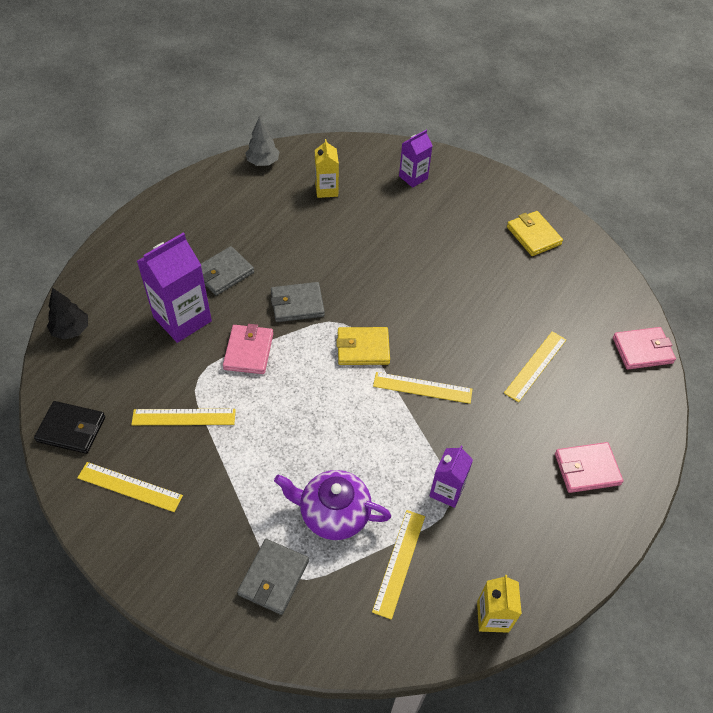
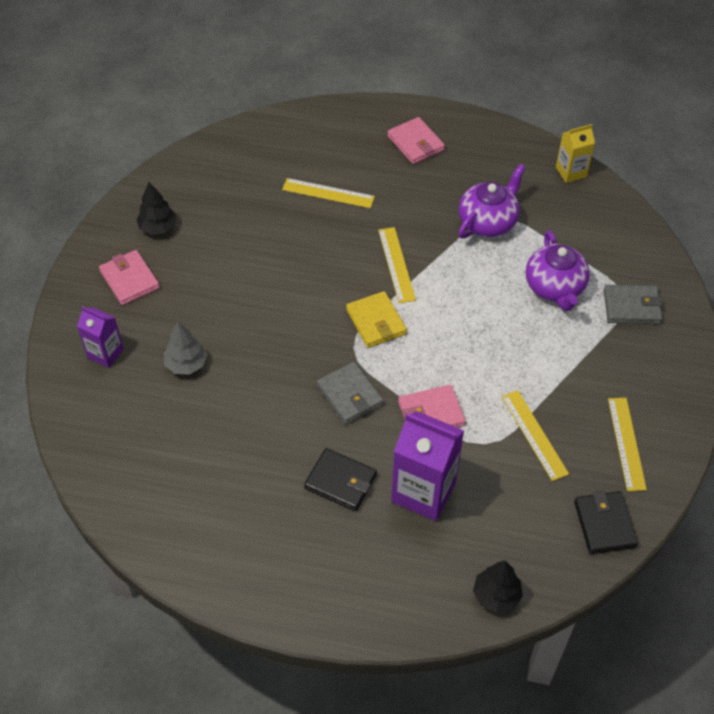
camera: 110 degrees left, 0 degrees up
(224, 273) = (340, 481): grey wallet -> black wallet
(263, 162) = (137, 520): grey tree -> grey tree (186, 364)
(326, 190) = (161, 432): yellow carton -> none
(399, 562) = (567, 234): yellow ruler -> none
(447, 491) = (488, 222): purple carton -> purple teapot
(533, 235) = (158, 227): yellow wallet -> black tree
(642, 350) = (272, 128): pink wallet -> pink wallet (129, 280)

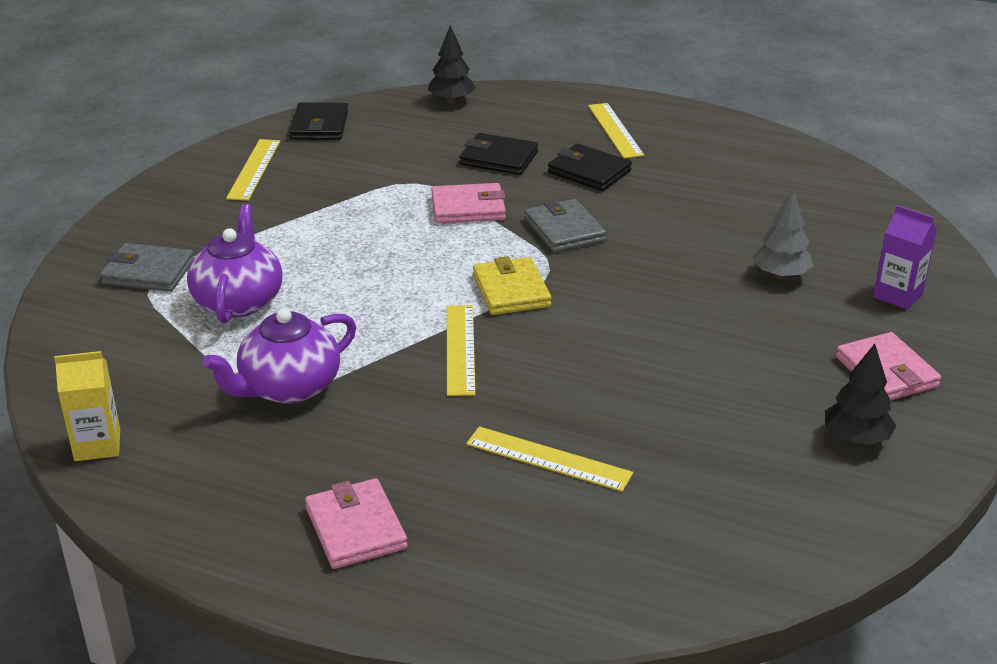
camera: 170 degrees left, 20 degrees down
(423, 492) = (499, 158): purple carton -> black wallet
(534, 434) = (354, 183): yellow ruler -> yellow ruler (615, 130)

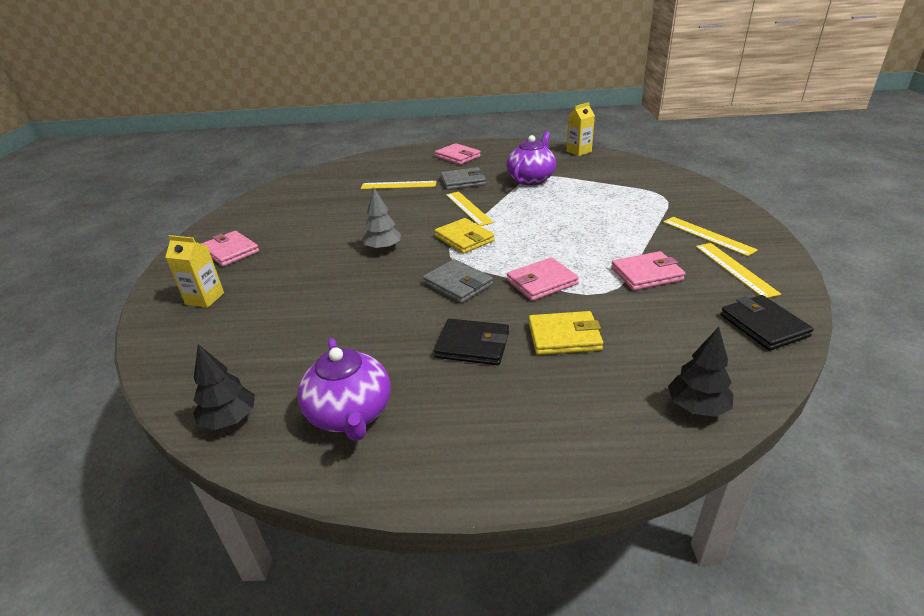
camera: 160 degrees right, 0 degrees up
(148, 272) = (672, 198): grey wallet -> grey wallet (463, 181)
(239, 301) = (604, 199): purple teapot -> purple teapot (350, 414)
(348, 187) = (646, 274): none -> pink wallet
(499, 158) = (564, 336): black wallet -> yellow wallet
(615, 130) = (479, 414): yellow ruler -> yellow ruler (707, 235)
(780, 275) = (289, 292): grey tree -> grey tree (383, 248)
(856, 438) = (256, 221): black tree -> black tree (230, 420)
(898, 295) = (205, 298): purple carton -> yellow carton

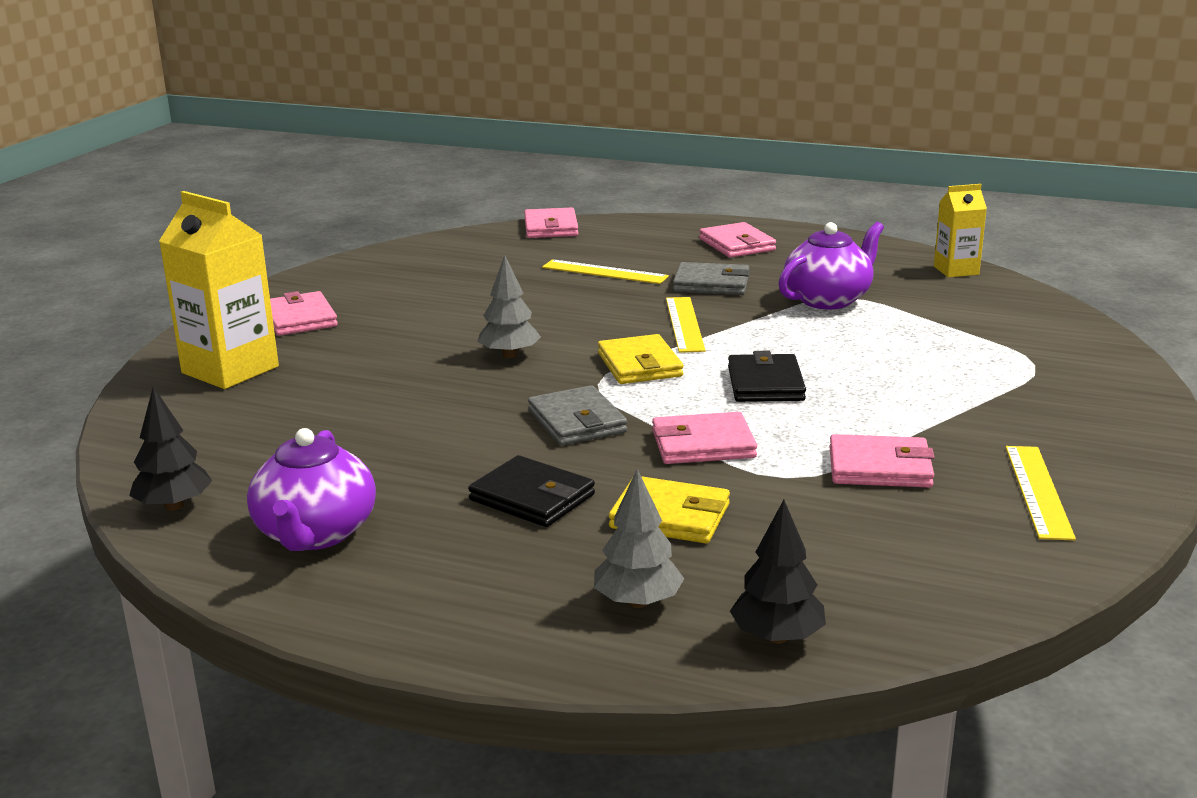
camera: 20 degrees right, 10 degrees down
(205, 298) = (230, 370): yellow carton -> yellow carton, size x1.74
(347, 164) = (551, 228): none -> pink wallet
(597, 406) = (638, 602): none -> grey tree
(707, 235) = (1046, 436): yellow ruler -> none
(763, 326) = (995, 572): black wallet -> black wallet (765, 384)

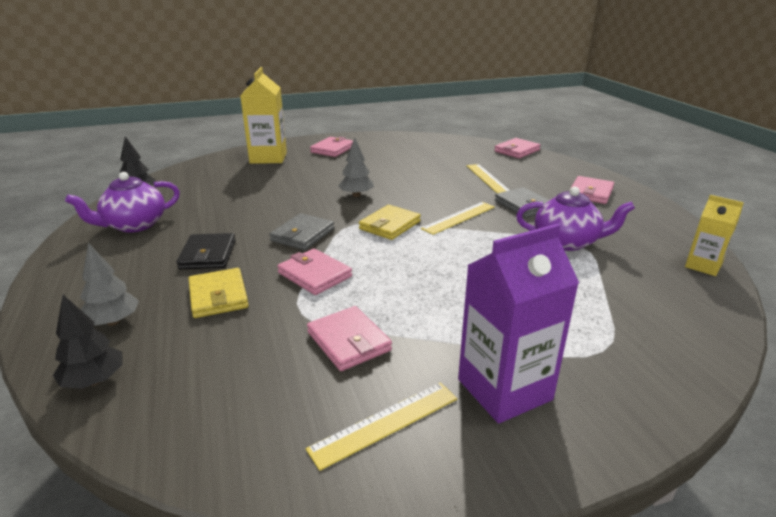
camera: 50 degrees right, 5 degrees up
(765, 384) = (416, 265): black wallet -> none
(1045, 424) = (504, 389): none -> purple carton

